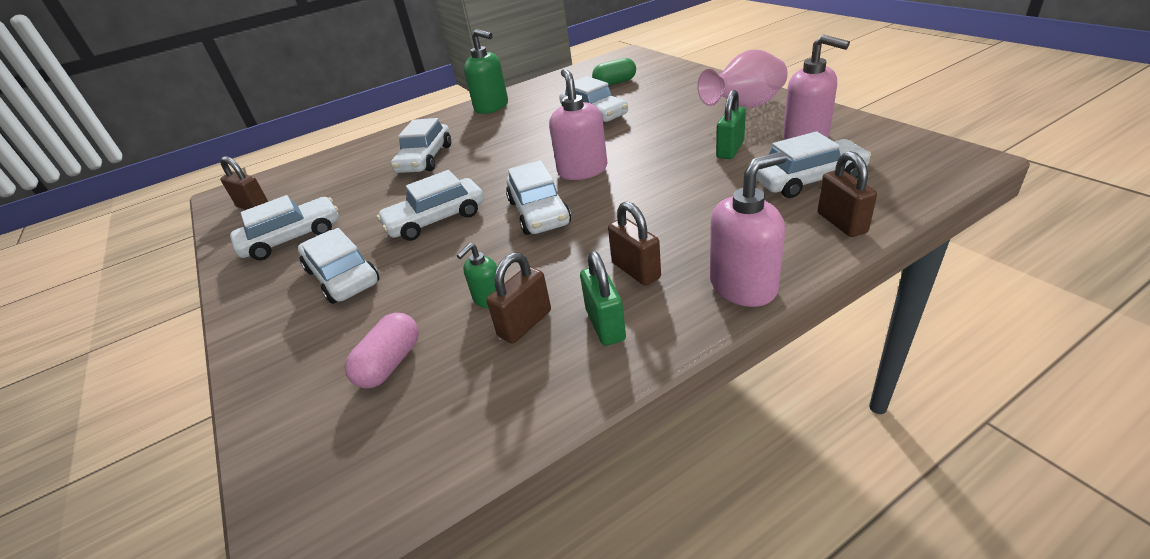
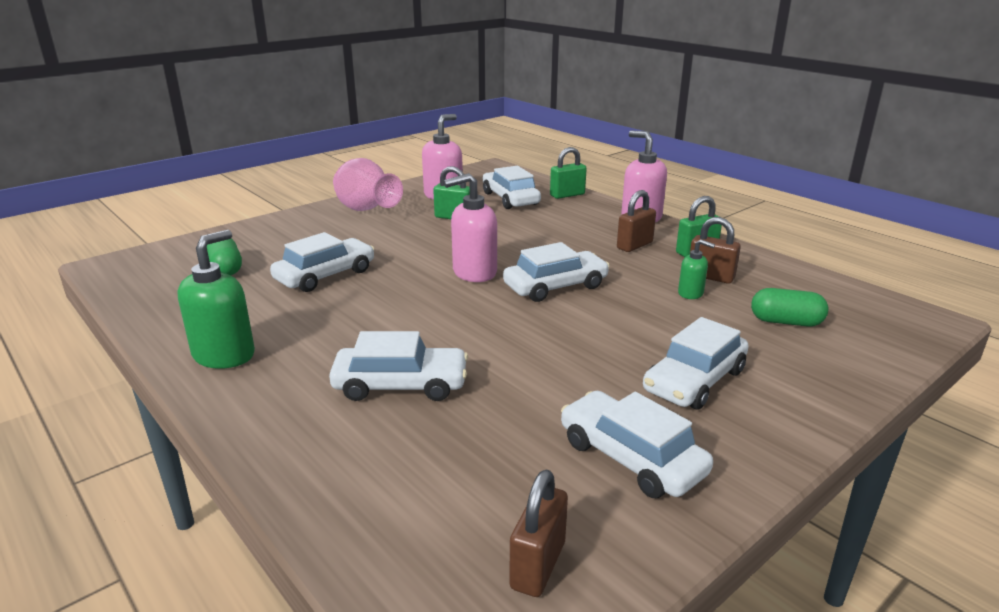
camera: 105 degrees left, 10 degrees down
(390, 364) = (786, 322): pink capsule -> green capsule
(436, 219) = (572, 342): white car -> none
(841, 223) = (567, 195): brown padlock -> green padlock

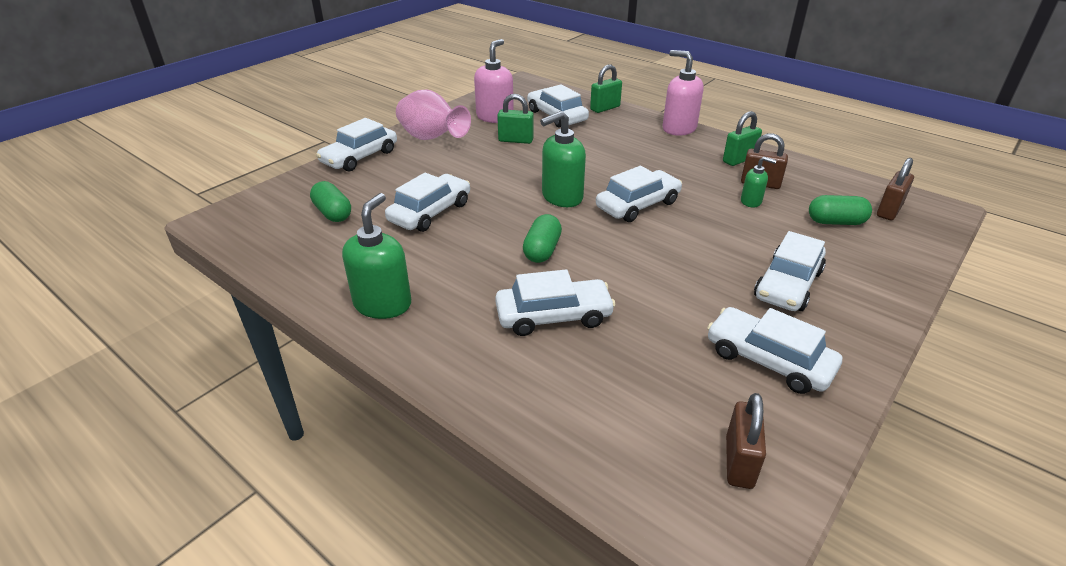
camera: 10 degrees left, 10 degrees up
(283, 221) = (359, 157): none -> white car
(424, 320) = (542, 250): none -> green capsule
(474, 272) = (561, 197): pink soap dispenser -> green soap dispenser
(634, 245) = (685, 157): brown padlock -> brown padlock (889, 211)

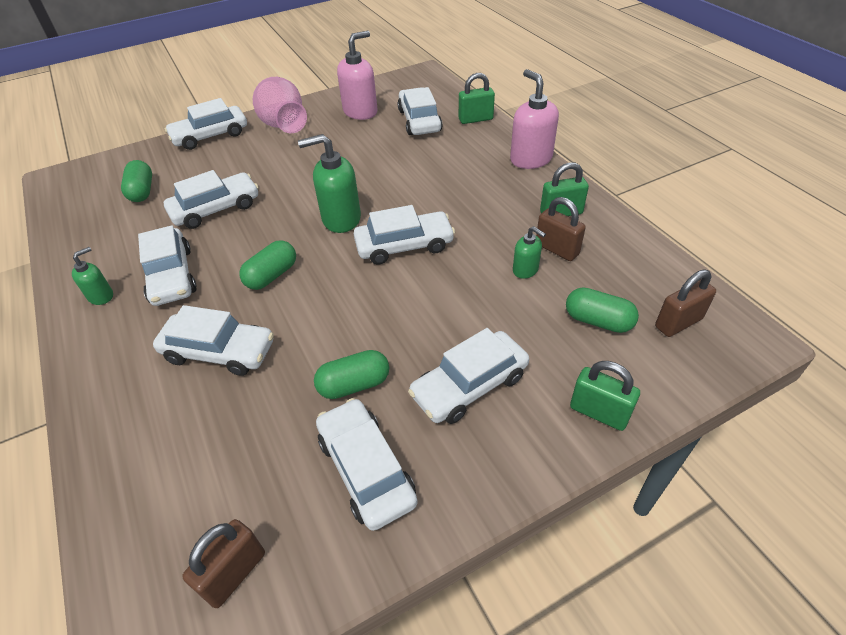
camera: 25 degrees right, 10 degrees up
(383, 304) = (101, 296): green soap dispenser -> green soap dispenser, size x0.54
(441, 272) = (171, 276): none -> white car
(516, 140) = (356, 143): green padlock -> green padlock (599, 412)
(698, 308) = (354, 384): none -> green capsule

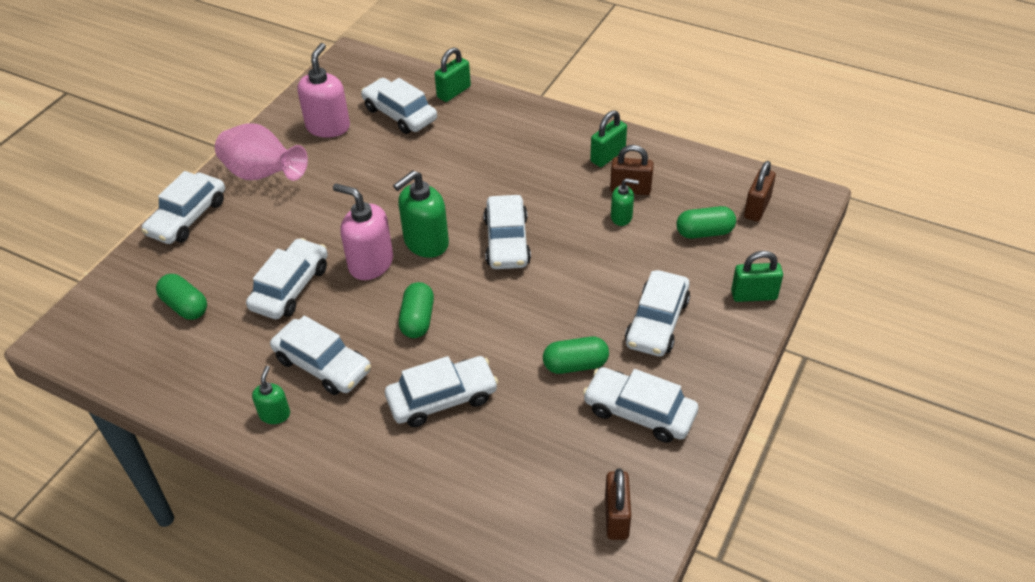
camera: 35 degrees left, 0 degrees up
(354, 384) = (575, 365): green capsule -> green capsule turned 45 degrees clockwise
(404, 246) = (506, 241): white car -> white car turned 135 degrees clockwise
(530, 159) = (540, 115): pink soap dispenser -> pink soap dispenser (370, 263)

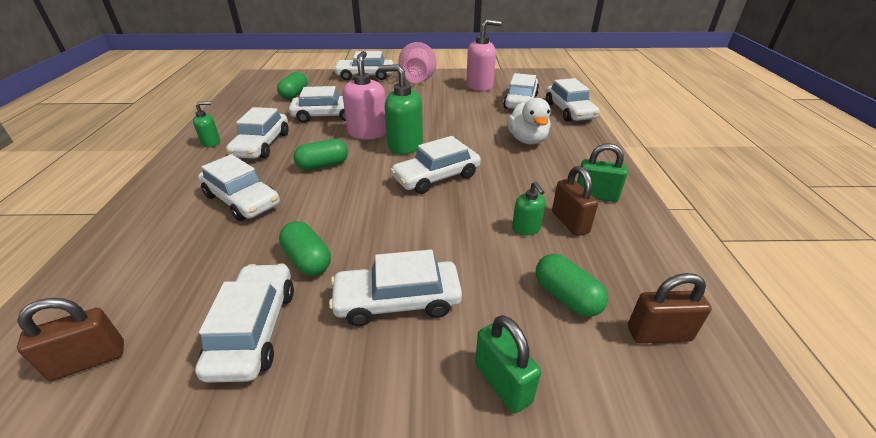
camera: 60 degrees right, 10 degrees down
(454, 92) = (569, 111): green padlock -> white car
(487, 150) = (527, 140): none -> white duck

